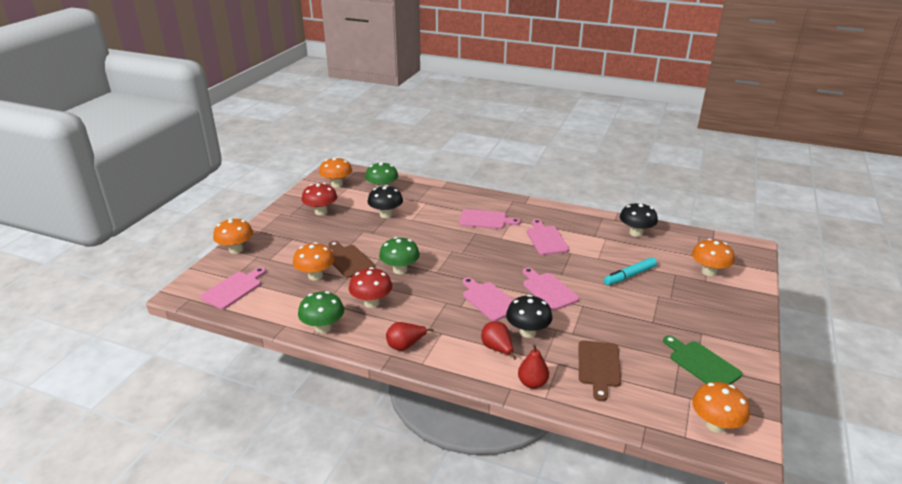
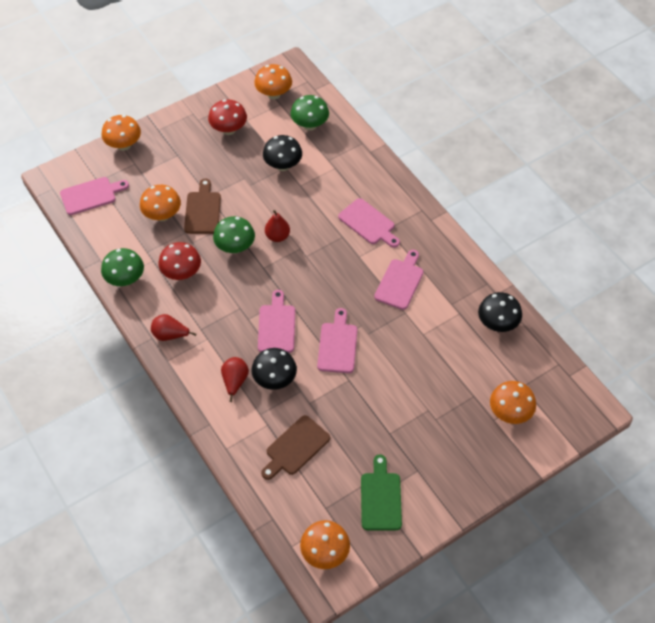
camera: 35 degrees right, 25 degrees up
(532, 383) = (229, 430): red pear -> red pear (277, 236)
(629, 276) = (428, 372): turquoise marker -> none

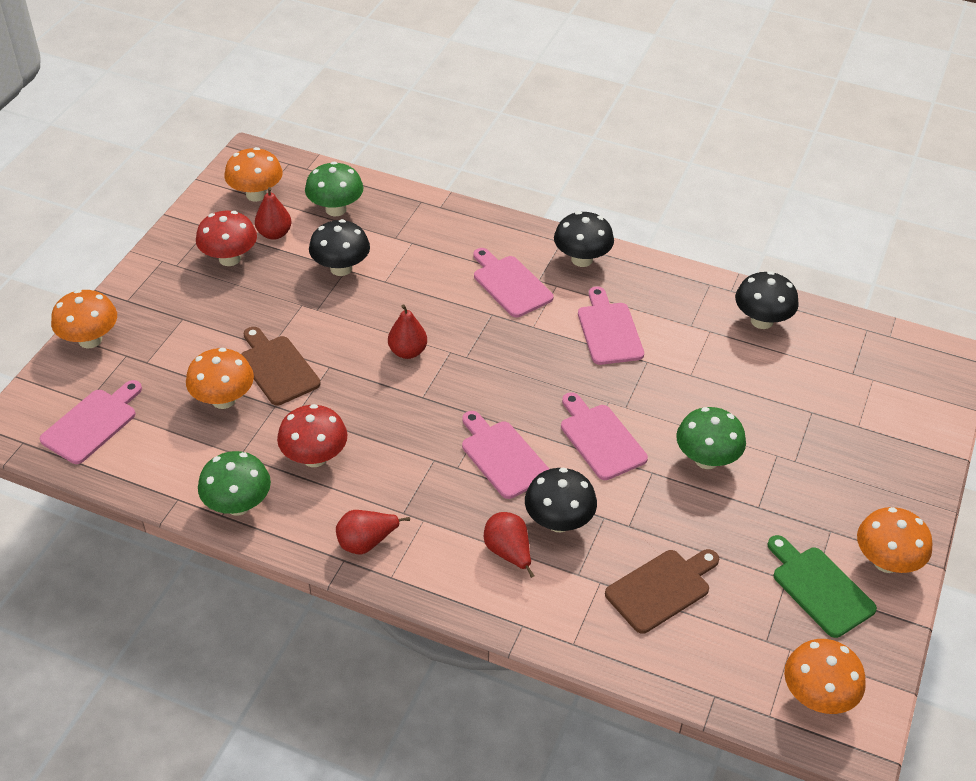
camera: 35 degrees left, 10 degrees down
(235, 247) = (362, 390): green mushroom -> green mushroom (706, 459)
(264, 125) = (274, 234): none -> red pear
(295, 447) = (661, 589): brown cutting board -> brown cutting board turned 135 degrees counterclockwise
(368, 223) = (510, 284): pink cutting board -> pink cutting board turned 135 degrees counterclockwise
(424, 228) = (582, 259): none -> black mushroom
(510, 412) = (867, 408): orange mushroom -> orange mushroom (886, 562)

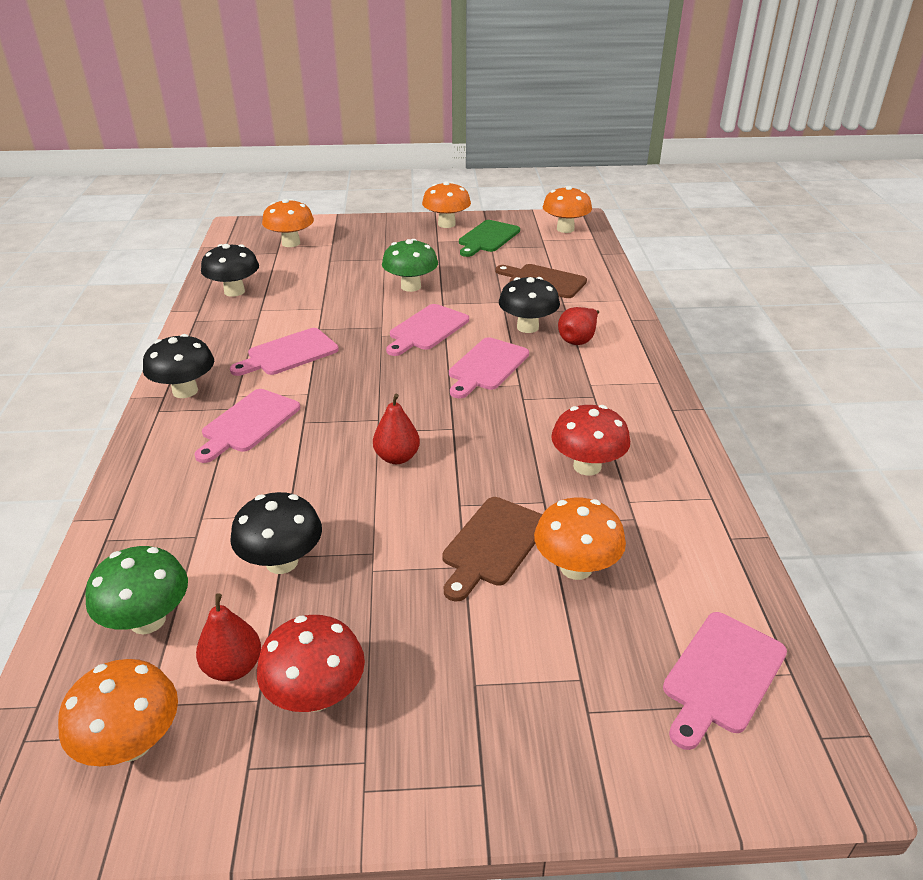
camera: 115 degrees left, 10 degrees down
(90, 340) = (595, 780): orange mushroom -> orange mushroom (291, 243)
(92, 423) = (722, 675): pink cutting board -> pink cutting board turned 60 degrees counterclockwise
(238, 505) = (690, 492): green mushroom -> none
(366, 542) = (643, 404): red pear -> none

